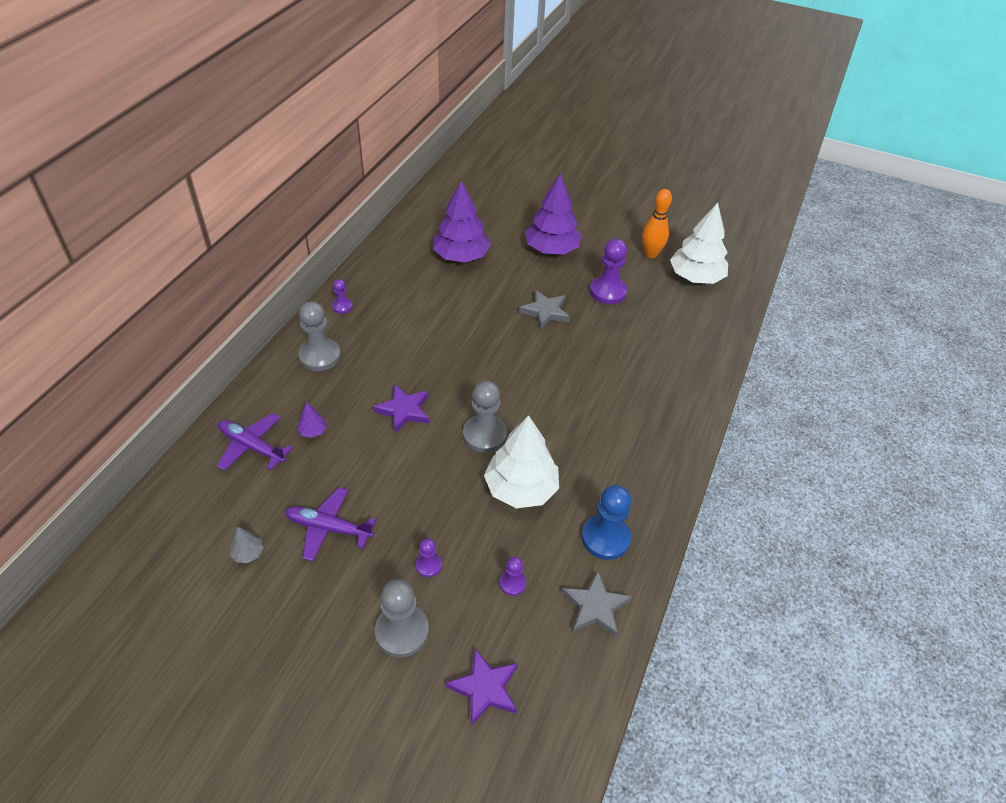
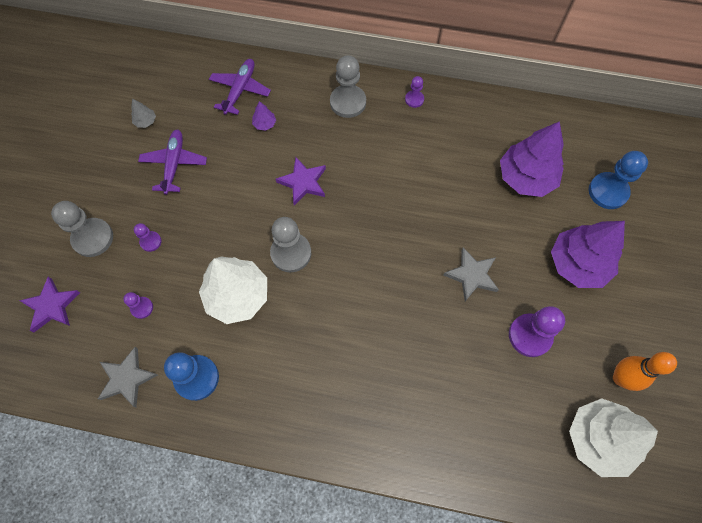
camera: 80 degrees right, 20 degrees up
(492, 216) = (608, 191): none -> blue pawn

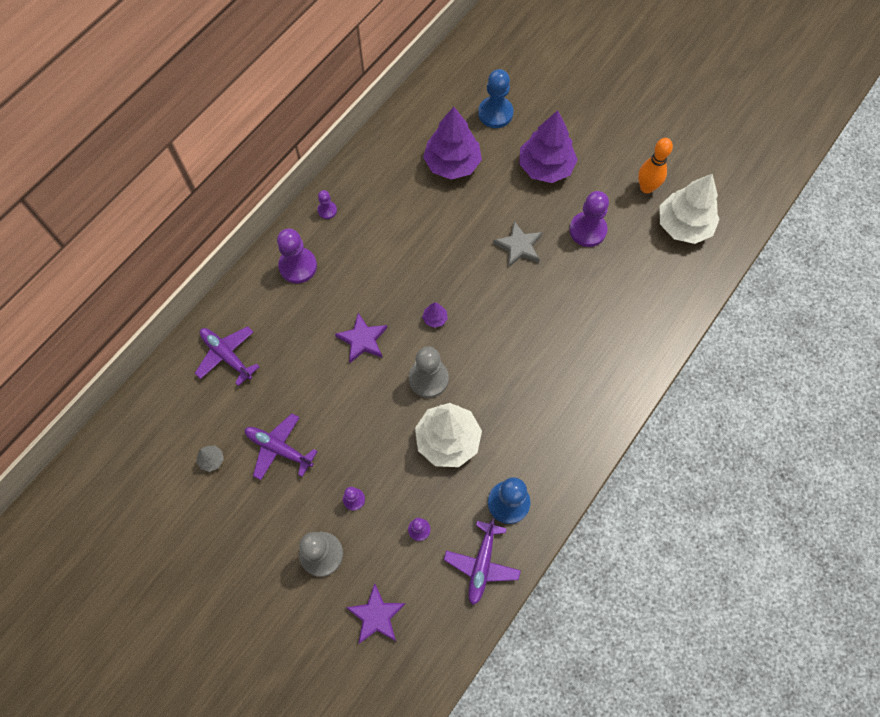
camera: 65 degrees left, 0 degrees up
(127, 378) = (482, 564): grey star -> purple plane
(264, 124) = (280, 348): purple tree -> purple tree (435, 318)
(348, 102) = (298, 266): grey pawn -> purple pawn

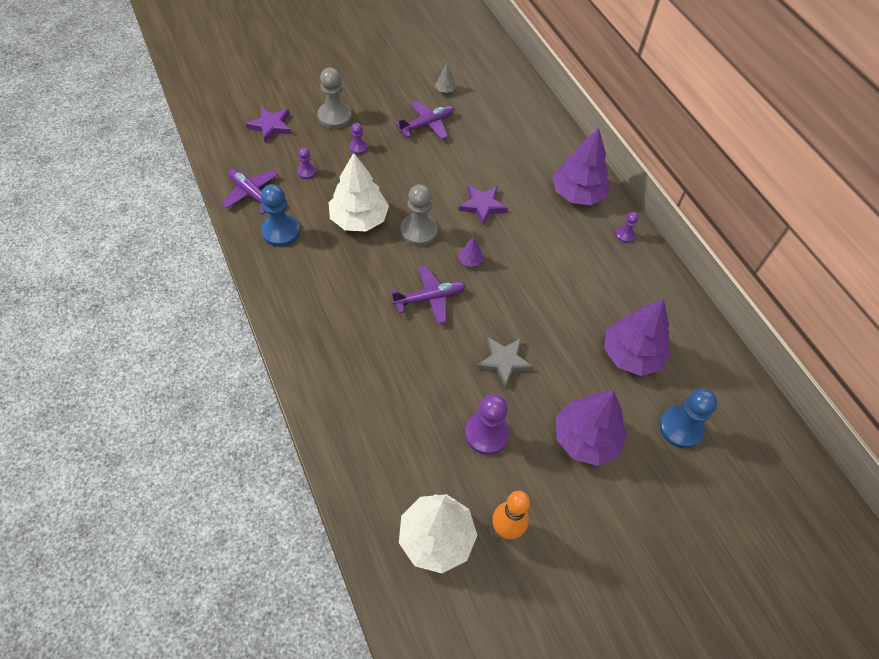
camera: 115 degrees right, 10 degrees down
(227, 356) = (522, 125): purple plane -> purple plane (430, 298)
(298, 266) = (577, 194): purple pawn -> purple tree

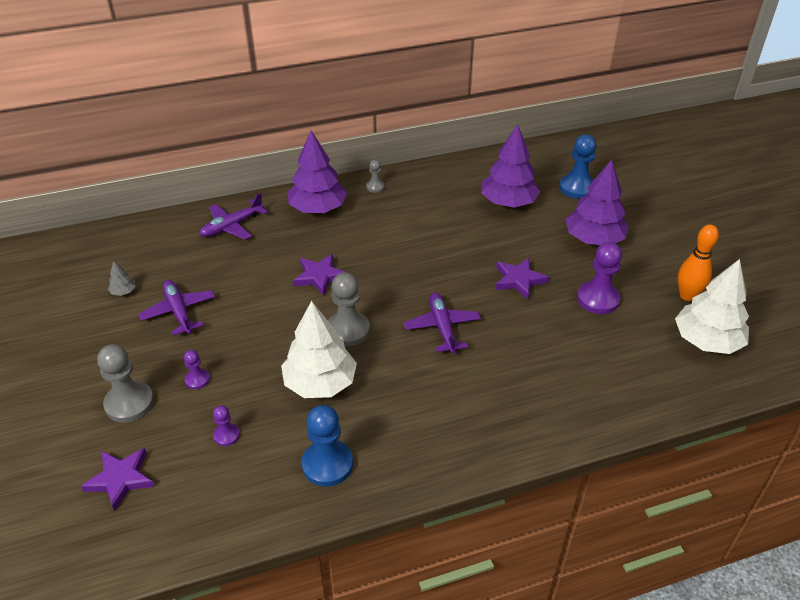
camera: 80 degrees left, 15 degrees down
(252, 194) = (253, 500): purple plane -> purple plane (232, 226)
(470, 260) = (394, 292): purple tree -> none
(504, 361) = (519, 280): grey star -> purple star
(625, 235) = (375, 187): purple pawn -> grey pawn

